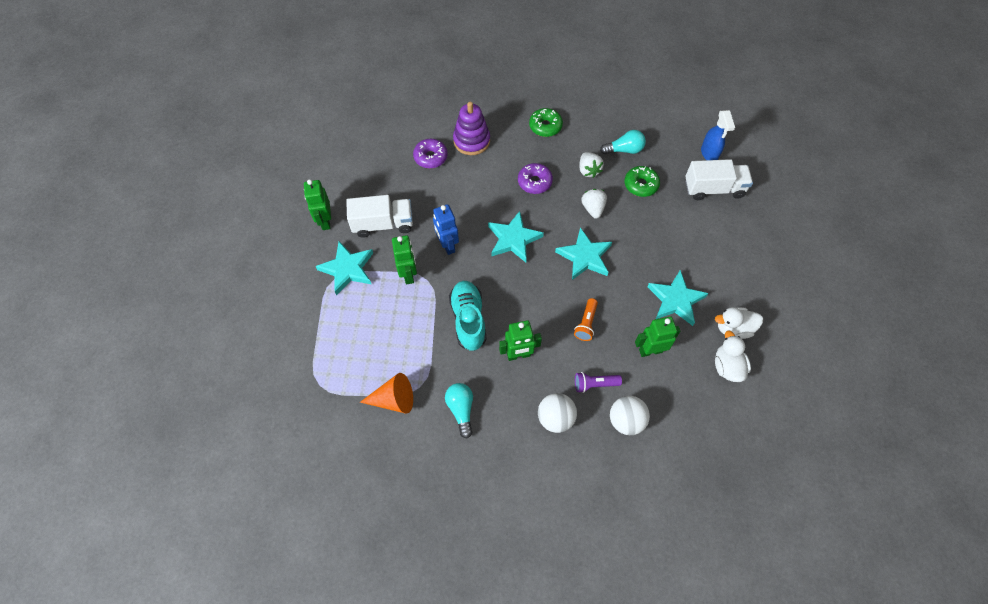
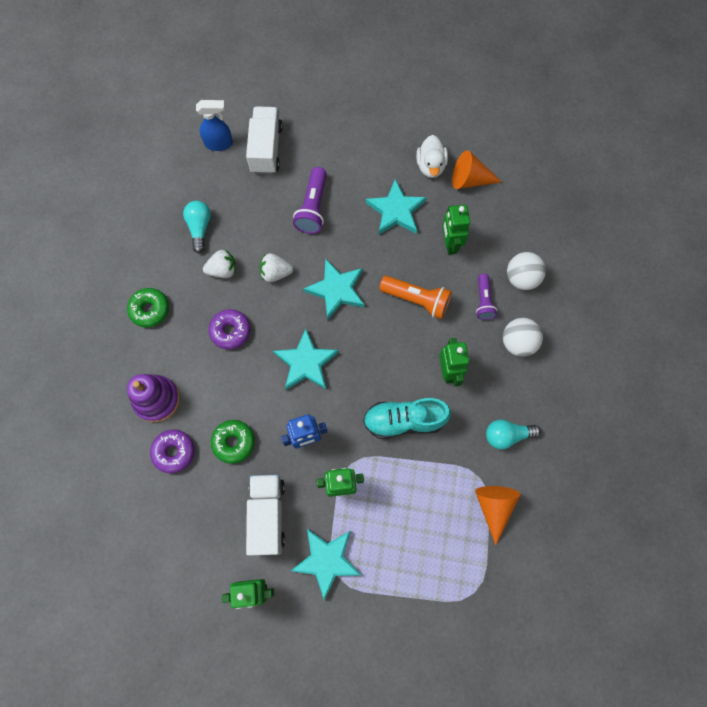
camera: 85 degrees left, 10 degrees up
(586, 323) = (416, 300): orange flashlight -> orange flashlight, size x1.53
(641, 185) = (251, 219): green donut -> green donut (234, 442)
(663, 231) = (313, 207): none -> purple flashlight
(727, 366) = (469, 180): white duck -> orange cone

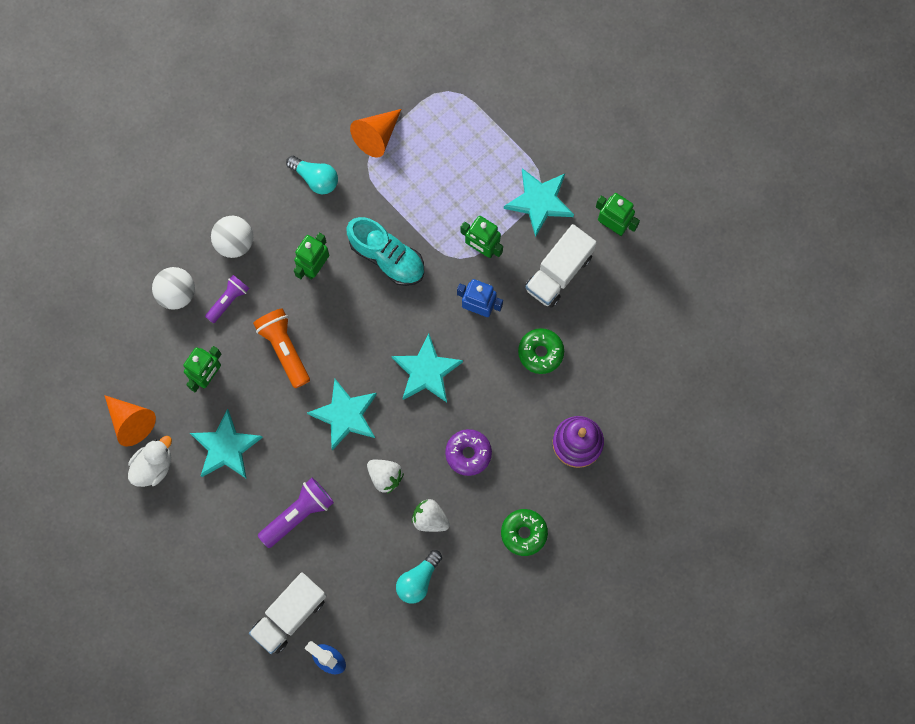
camera: 140 degrees left, 5 degrees up
(174, 452) = (596, 384): purple donut -> none

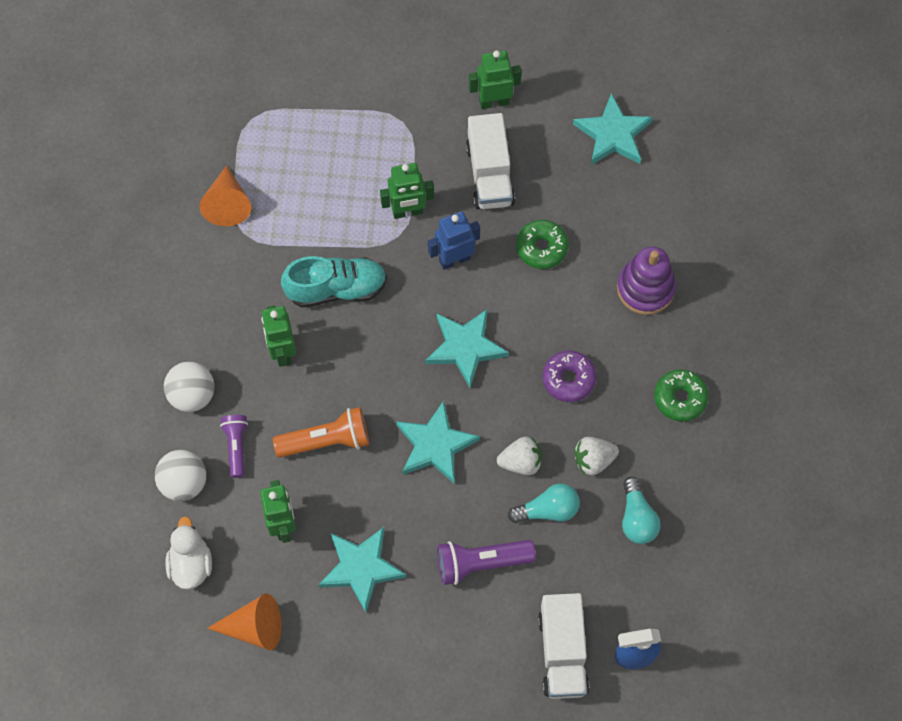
camera: 45 degrees left, 10 degrees down
(153, 466) = (313, 645): white duck -> white duck (191, 564)
(284, 348) = (326, 441): orange flashlight -> orange flashlight turned 150 degrees clockwise
(298, 514) = (481, 563): purple flashlight -> purple flashlight turned 105 degrees counterclockwise
(315, 178) = (210, 282): turquoise light bulb -> turquoise light bulb (547, 510)
(539, 202) = (416, 136): turquoise star -> turquoise star (613, 134)

